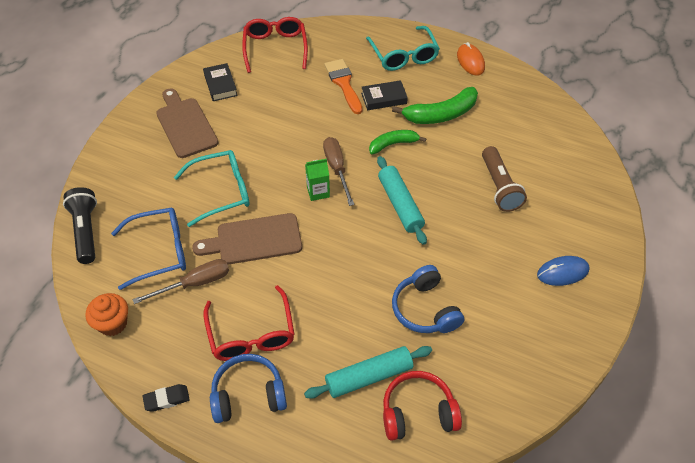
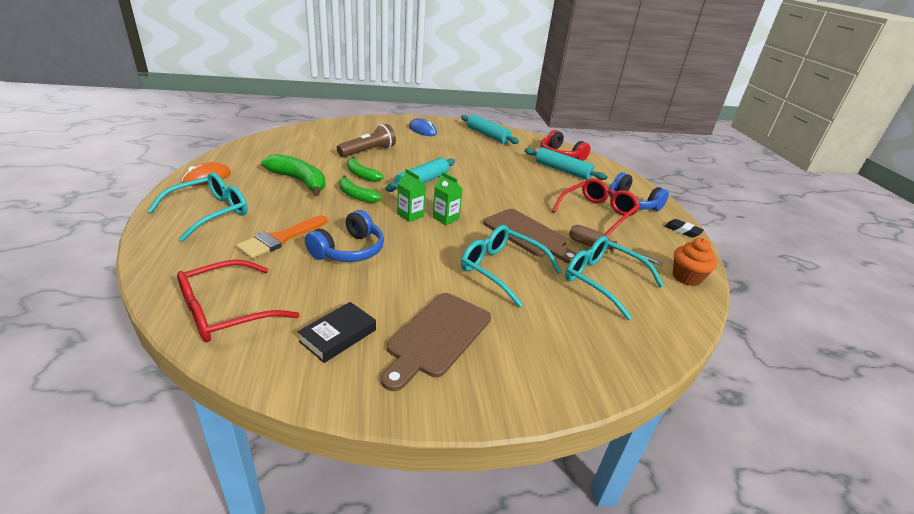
camera: 125 degrees left, 20 degrees down
(86, 231) = (652, 344): black flashlight -> none
(160, 251) = (602, 281): blue glasses -> turquoise glasses
(337, 169) = (410, 215): brown screwdriver -> green carton
(384, 98) = (292, 211): black book -> none
(425, 309) = (497, 162): blue headphones -> blue headphones (349, 250)
(437, 162) = (361, 175): none -> green banana
(525, 351) = (487, 135): none -> turquoise rolling pin

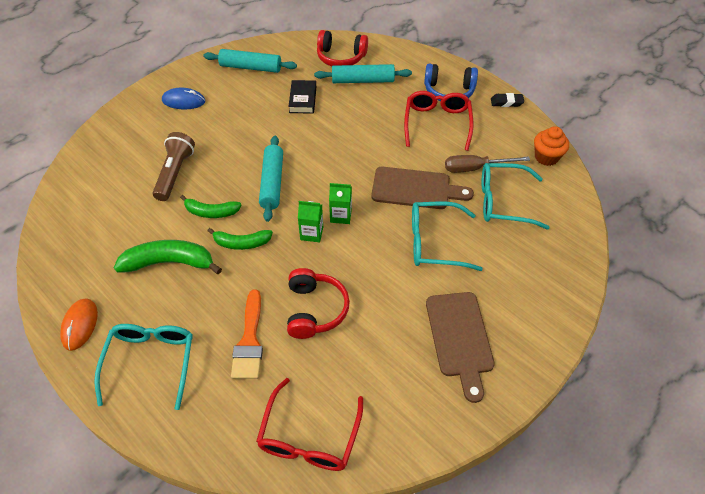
camera: 35 degrees left, 20 degrees up
(338, 336) = (404, 390): black book -> black book (303, 100)
(349, 250) = (314, 309): blue headphones -> red headphones

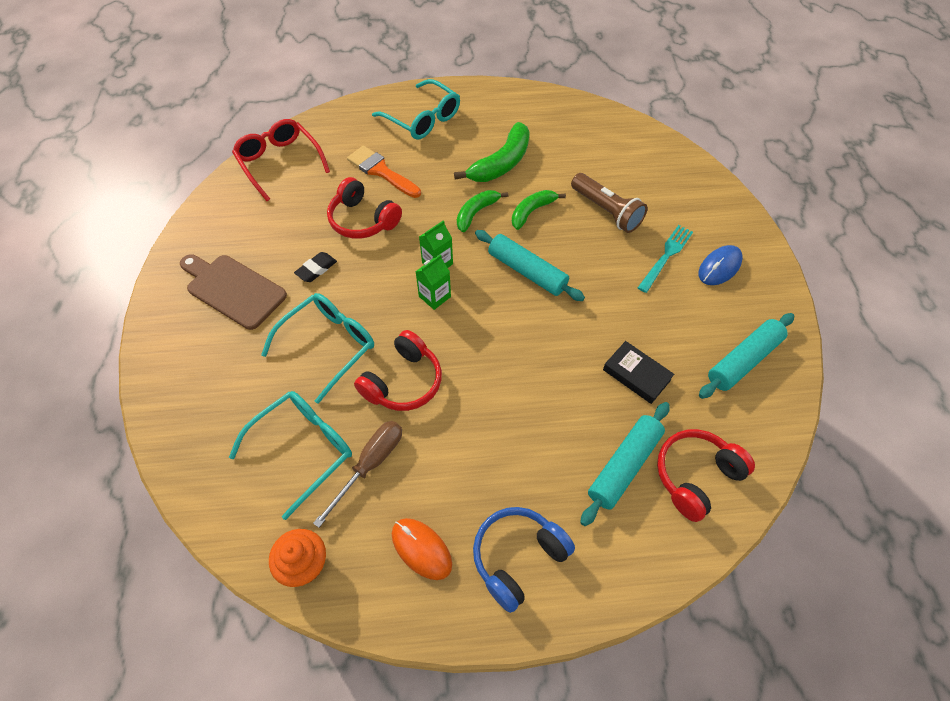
camera: 130 degrees right, 5 degrees up
(80, 325) = (492, 100): orange mouse -> orange mouse (421, 549)
(195, 126) = (666, 256): none -> turquoise fork
(415, 189) = (403, 381): brown cutting board -> red headphones
(437, 123) = (473, 488): red glasses -> none
(506, 102) = (432, 617): black eraser -> black eraser (316, 269)

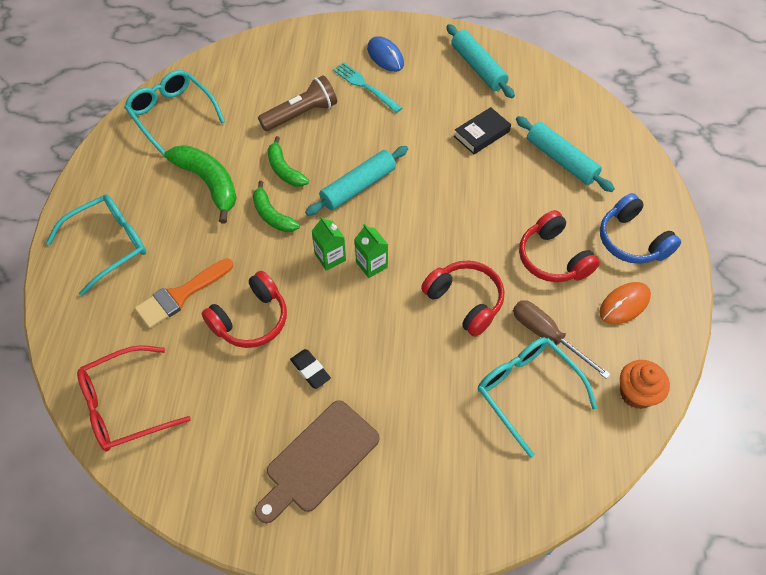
camera: 80 degrees left, 0 degrees up
(329, 345) = (413, 363): turquoise glasses -> turquoise glasses (172, 114)
(696, 476) = (572, 120): red headphones -> red headphones (553, 258)

